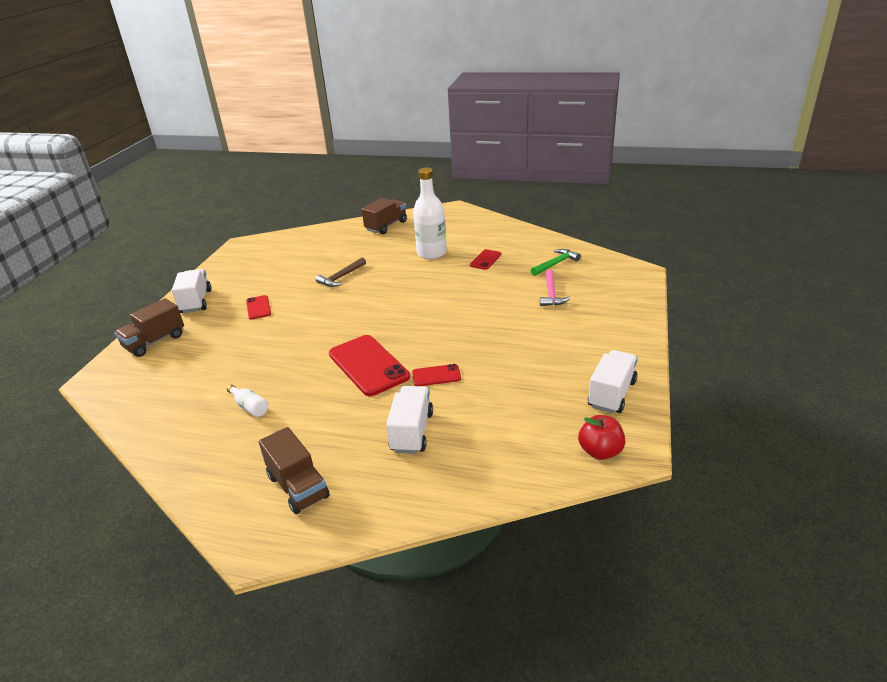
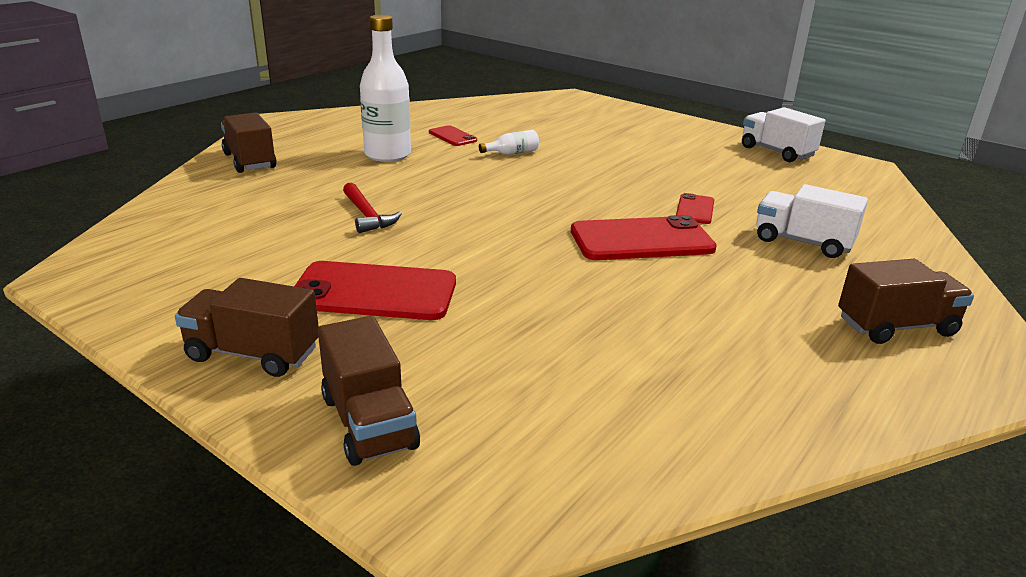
camera: 70 degrees left, 5 degrees down
(196, 301) = (253, 354): white truck -> brown truck
(250, 407) = (691, 339): white bottle -> white bottle (512, 153)
(258, 307) = (374, 292): red phone -> red phone, size x1.98
(341, 277) = (367, 215): brown hammer -> red hammer
(551, 294) = (573, 130): pink hammer -> none
(555, 264) = (511, 115): green hammer -> none
(600, 451) = (863, 175): red apple -> none

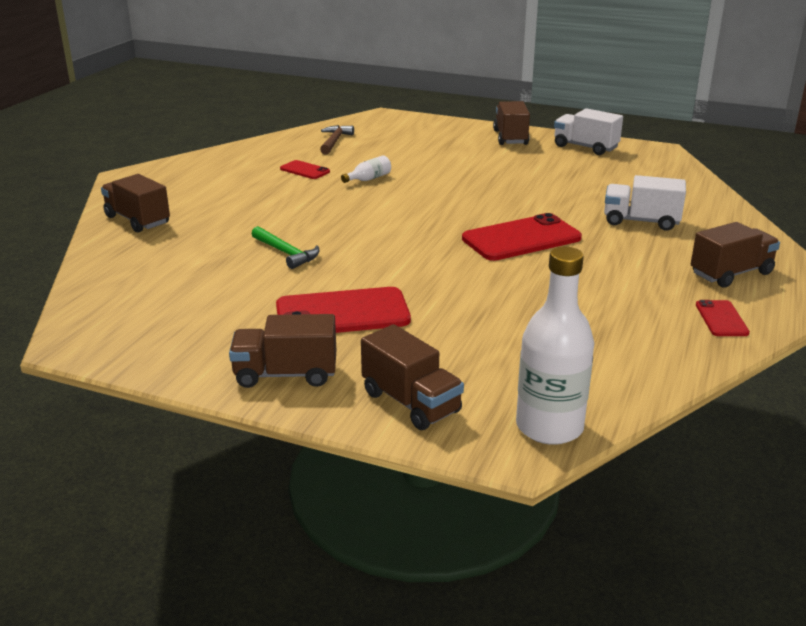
camera: 15 degrees left, 0 degrees up
(367, 215) = (286, 253): red hammer -> green hammer
(387, 155) = (260, 196): white bottle -> white bottle (549, 427)
(503, 113) = (334, 141): none -> brown hammer
(695, 132) = (510, 137): none -> brown truck
(695, 209) = (548, 207): red phone -> red phone (721, 319)

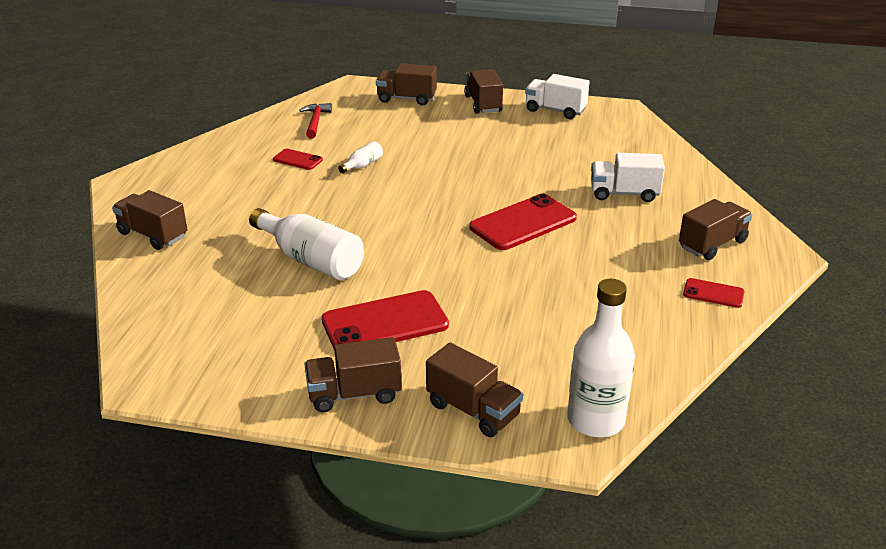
camera: 10 degrees left, 5 degrees up
(286, 253) = (311, 260): green hammer -> white bottle
(334, 141) = (315, 121): brown hammer -> red hammer
(433, 129) = (406, 99): none -> brown truck
(721, 319) = (713, 293): red phone -> red phone turned 60 degrees counterclockwise

